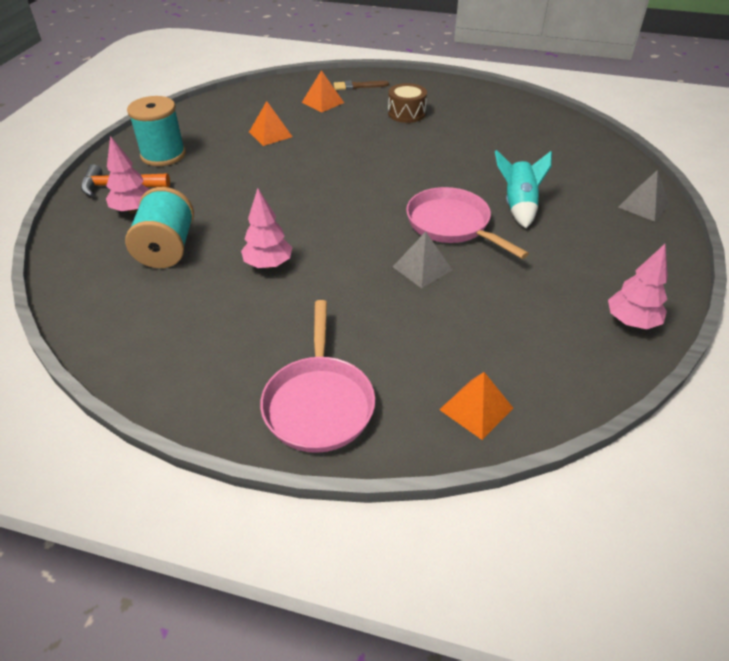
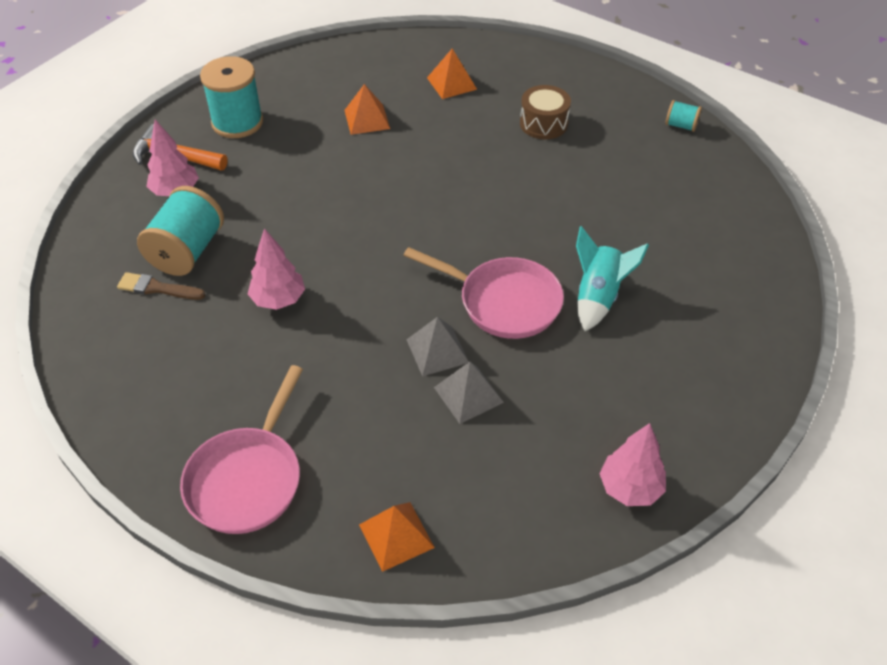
camera: 20 degrees right, 5 degrees up
(357, 86) = (507, 66): brown brush -> brown brush (157, 288)
(452, 225) = (504, 302): pink pan -> pink pan turned 135 degrees clockwise
(502, 98) = (681, 125): none -> turquoise spool
(643, 205) = (756, 337): grey pyramid -> grey pyramid (468, 394)

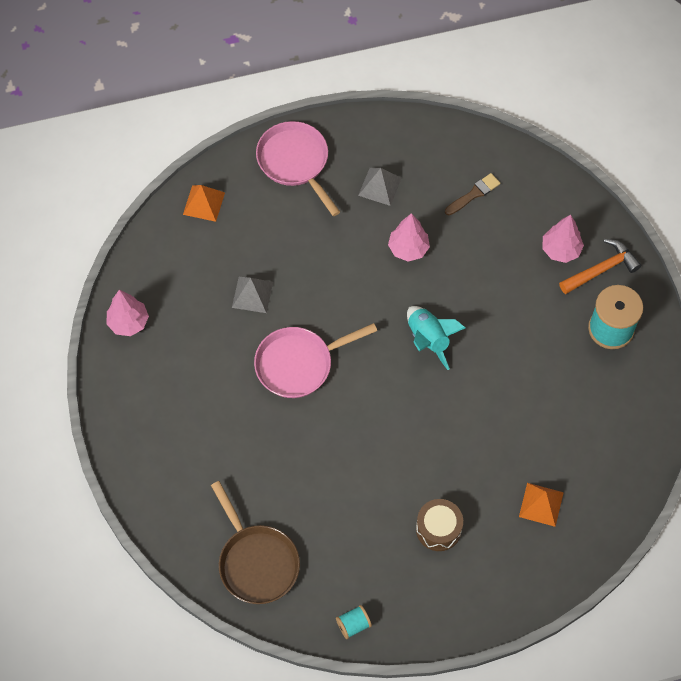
camera: 130 degrees right, 15 degrees up
(187, 251) = (494, 226): turquoise spool -> none
(367, 119) = (544, 413): orange pyramid -> none
(437, 351) = (295, 302): grey pyramid -> grey pyramid (379, 186)
(598, 297) = (255, 419): turquoise rocket -> turquoise rocket (428, 339)
(717, 209) = (256, 562): none -> brown pan

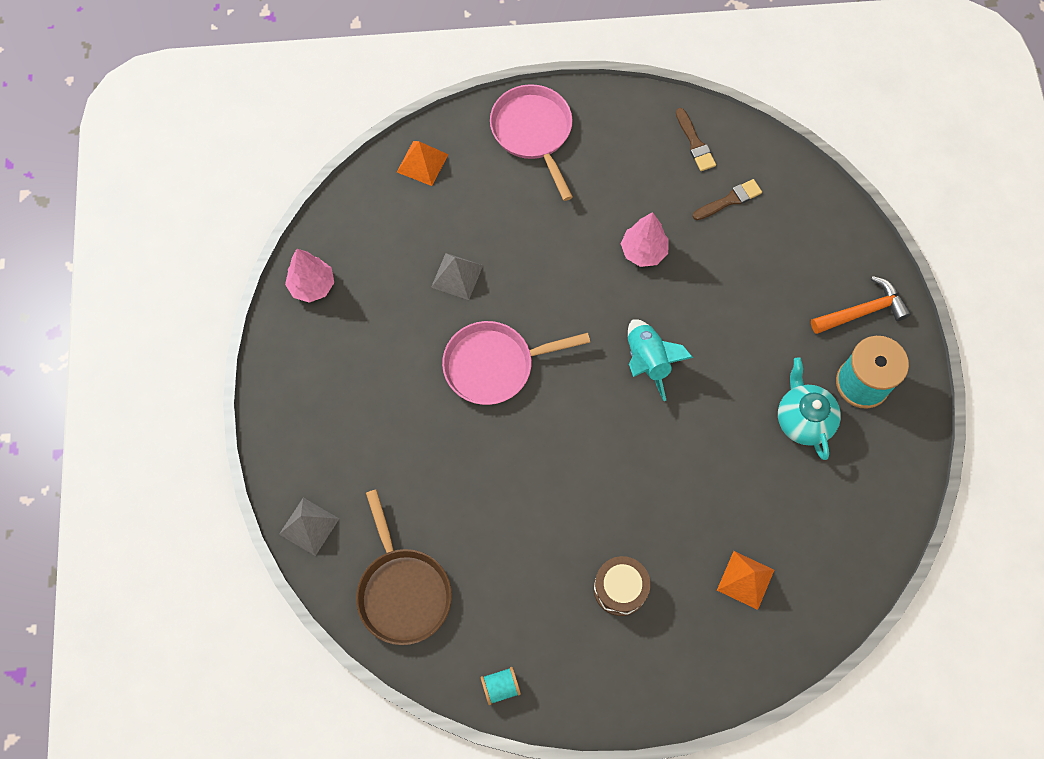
camera: 10 degrees right, 5 degrees up
(379, 186) = (623, 175): grey pyramid -> grey pyramid (309, 526)
(436, 150) = (695, 143): none -> brown brush
(560, 250) = (819, 281): pink tree -> none
(566, 366) = (803, 419): none -> turquoise teapot

